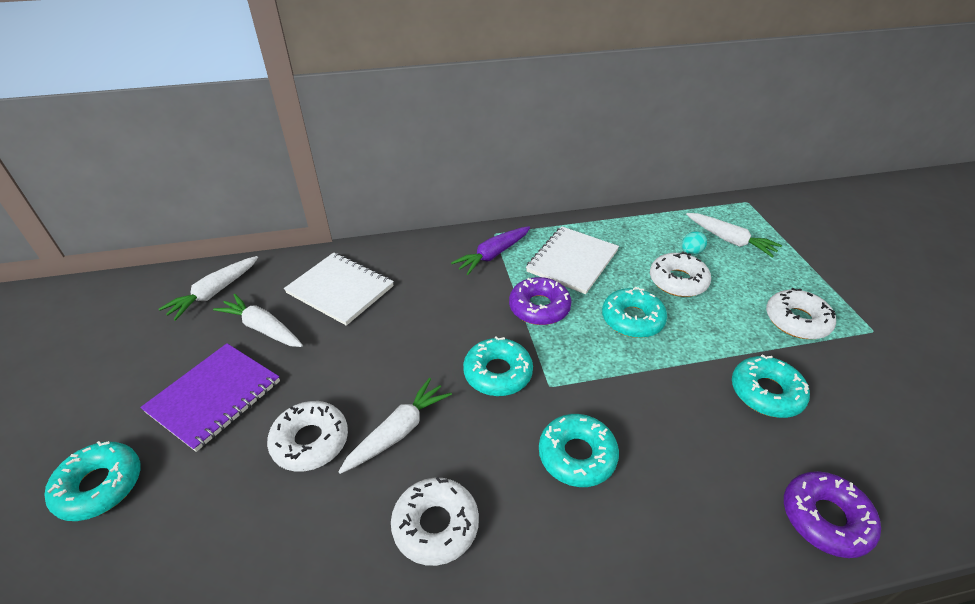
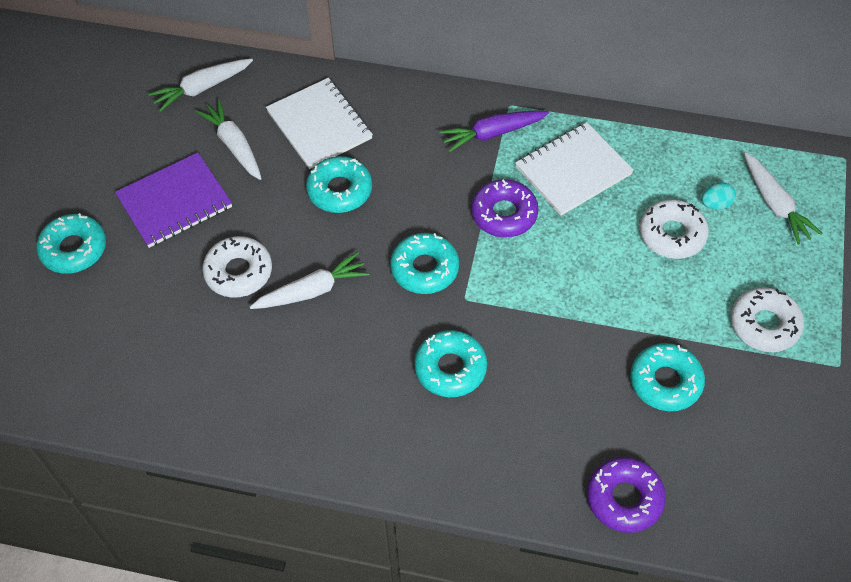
camera: 25 degrees right, 15 degrees up
(435, 525) = (308, 377): white donut -> none
(632, 319) = (590, 261): turquoise donut -> turquoise donut (339, 190)

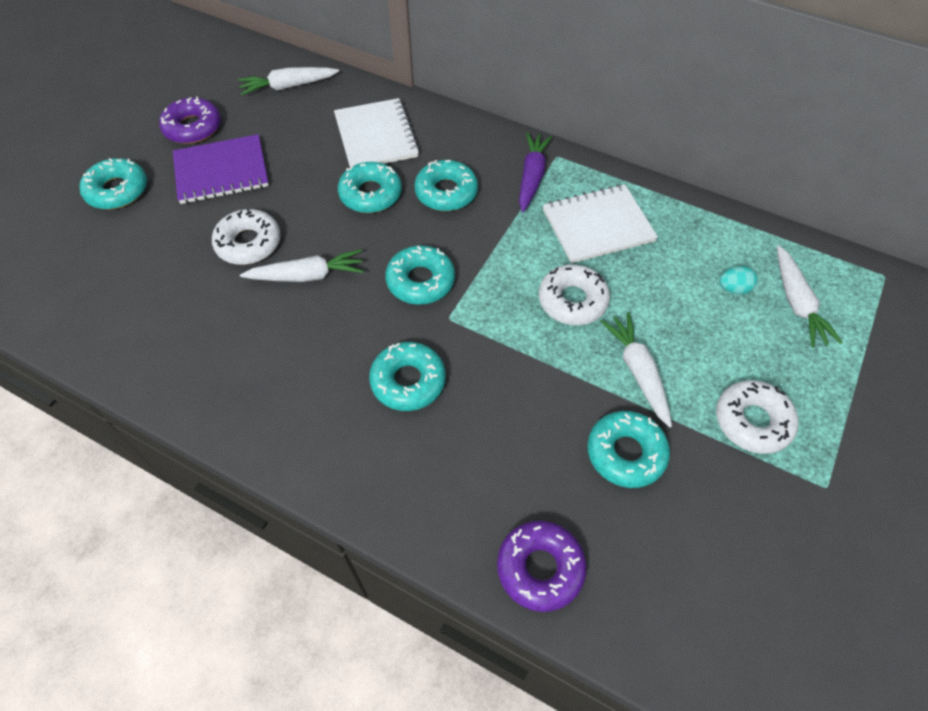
camera: 15 degrees right, 0 degrees up
(234, 145) = (294, 137): white carrot -> white carrot (637, 371)
(414, 170) = (446, 192): none -> turquoise donut
(492, 134) = (531, 177): purple carrot -> purple carrot turned 105 degrees clockwise
(504, 214) = (516, 249): purple donut -> purple donut (193, 128)
(672, 234) = (679, 307): white donut -> white donut (572, 301)

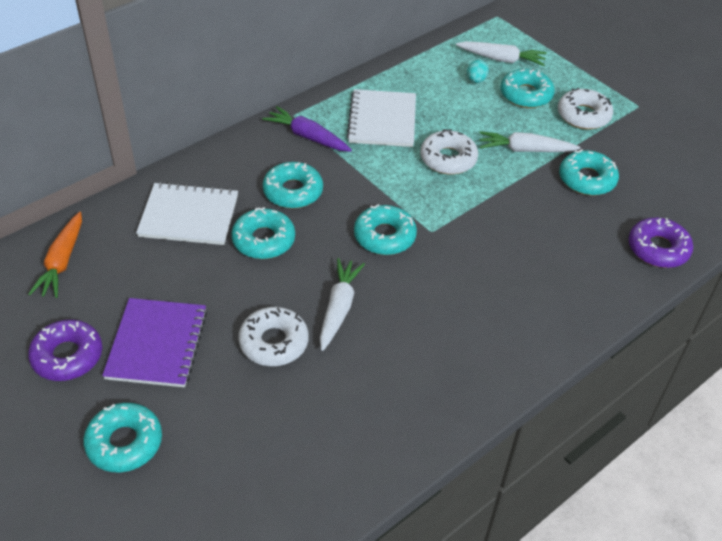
camera: 70 degrees left, 10 degrees down
(288, 86) = (62, 262): white carrot -> orange carrot
(408, 381) = (482, 272): turquoise donut -> turquoise donut (526, 95)

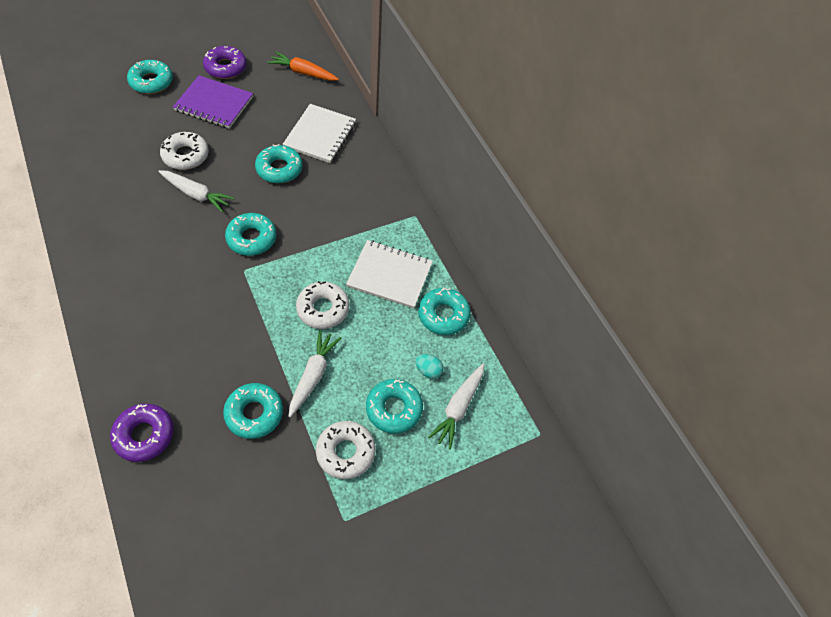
camera: 100 degrees right, 10 degrees up
(293, 191) = (323, 195): turquoise donut -> turquoise donut (443, 315)
(307, 137) = (384, 219): purple carrot -> none

